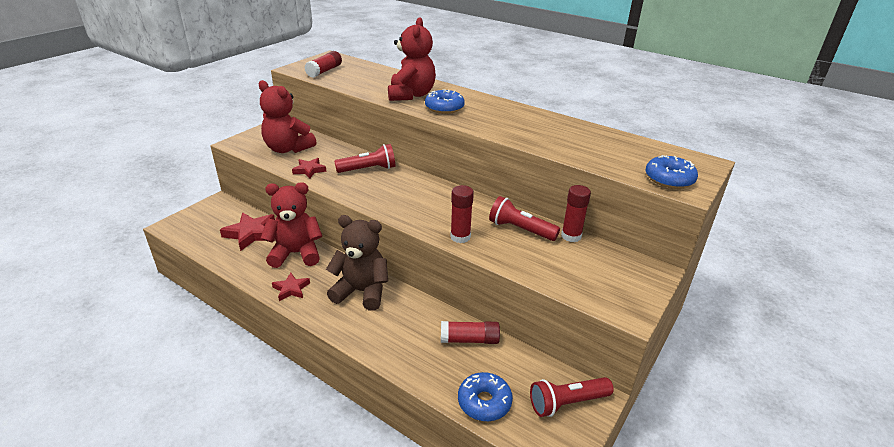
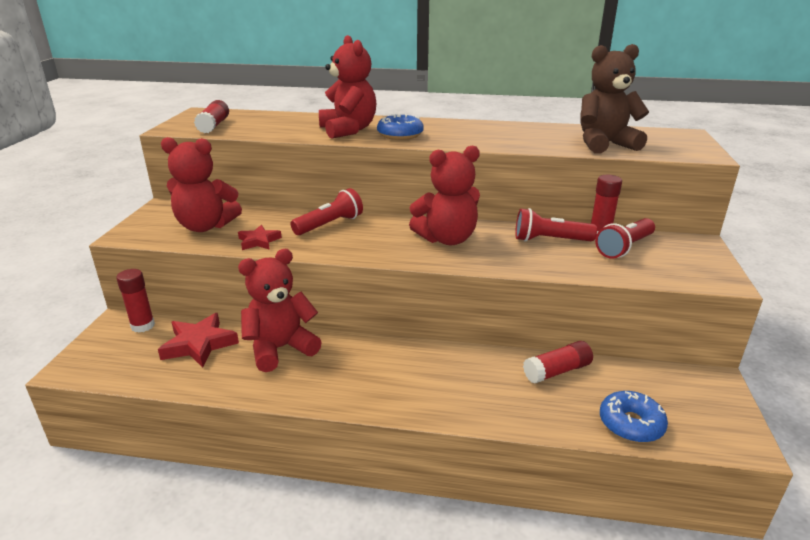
camera: 25 degrees left, 5 degrees down
(291, 289) = (312, 388): red star -> none
(361, 292) = (399, 363): brown teddy bear -> brown teddy bear (604, 144)
(439, 205) = (447, 239): none -> red teddy bear
(460, 237) = (502, 261): red glue stick -> red glue stick (143, 326)
(567, 403) = (699, 395): red flashlight -> red flashlight (624, 248)
(669, 179) = (680, 150): blue donut -> none

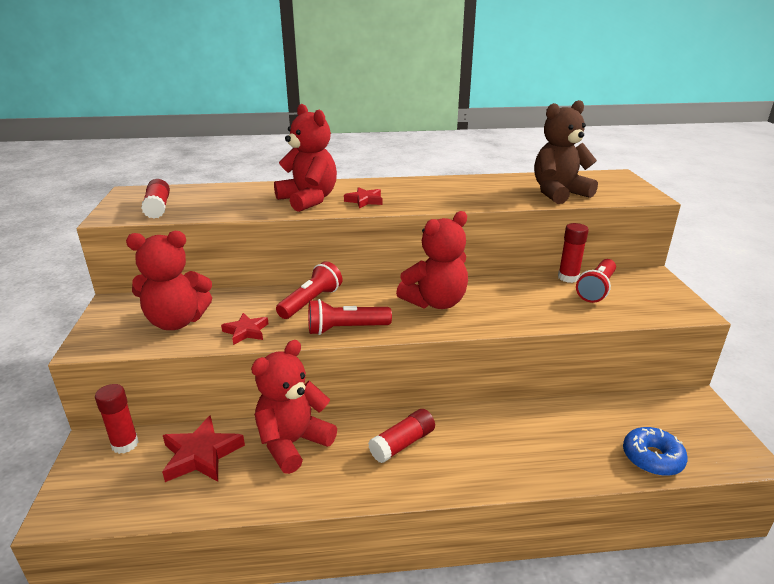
camera: 15 degrees left, 0 degrees up
(400, 135) = (364, 201): blue donut -> red star
(549, 240) = (529, 290): red flashlight -> red flashlight (345, 329)
(557, 371) = (567, 417): red glue stick -> red glue stick (402, 444)

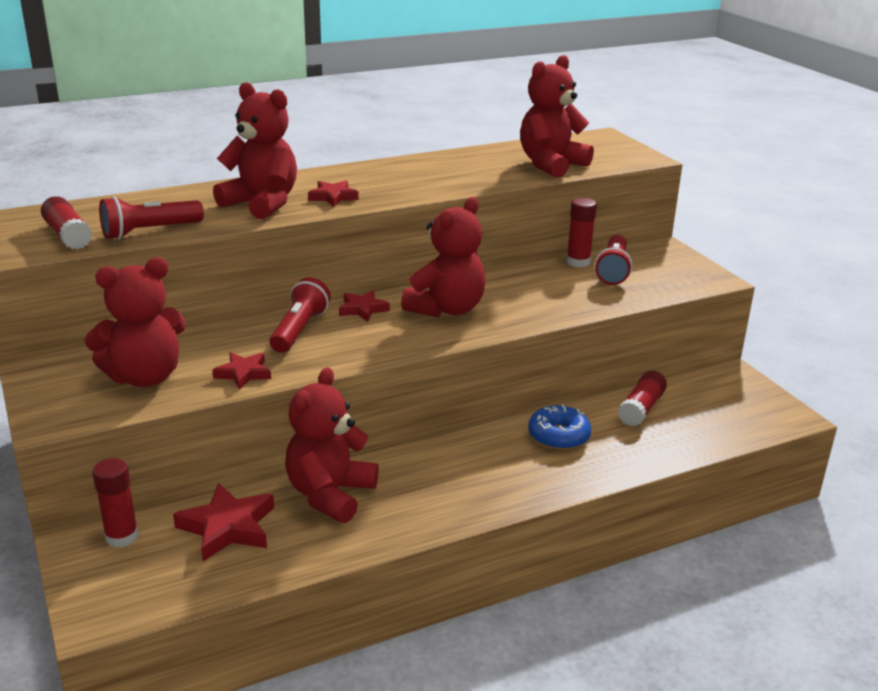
camera: 20 degrees left, 0 degrees up
(345, 329) = (361, 352): red flashlight -> red flashlight (149, 232)
(369, 292) = (363, 309): none -> red star
(402, 444) = (454, 471): red glue stick -> red glue stick (641, 408)
(558, 193) = (551, 165): brown teddy bear -> red teddy bear
(652, 458) = (708, 434): blue donut -> blue donut (558, 436)

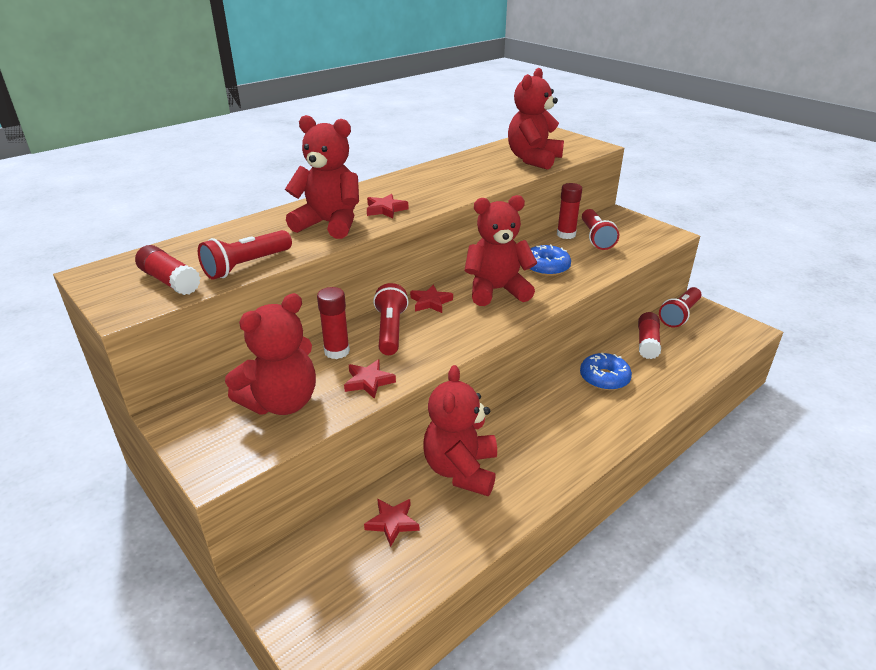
camera: 15 degrees left, 5 degrees up
(122, 537) = (302, 556): red glue stick -> red glue stick (337, 351)
(227, 527) = (392, 523): red star -> red star, size x0.60
(446, 309) = (496, 290): red teddy bear -> red teddy bear turned 120 degrees counterclockwise
(524, 294) = (546, 267): none -> blue donut
(707, 385) = (679, 315): none -> red flashlight

